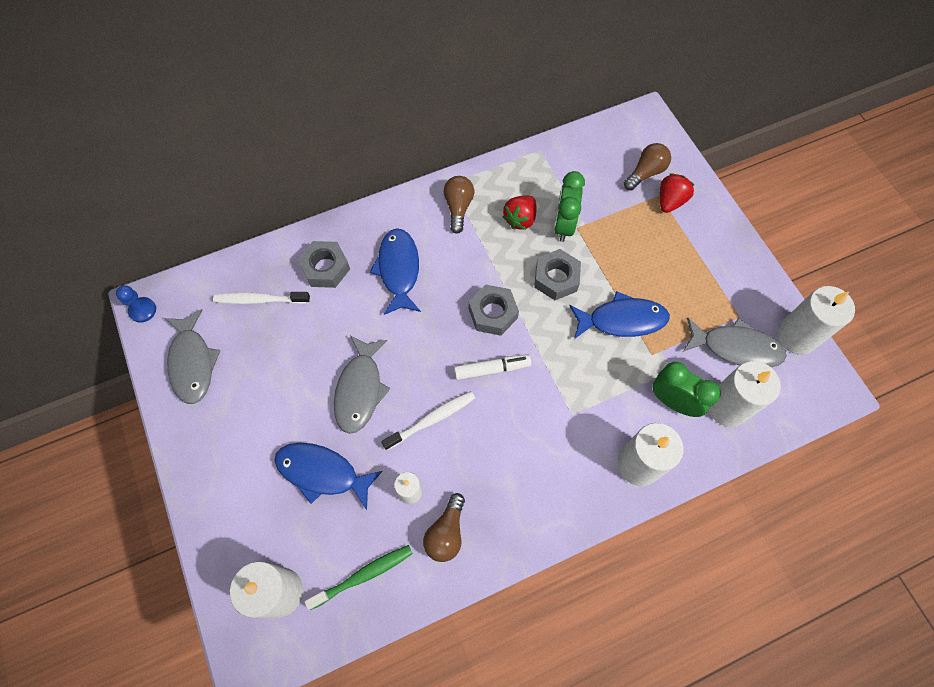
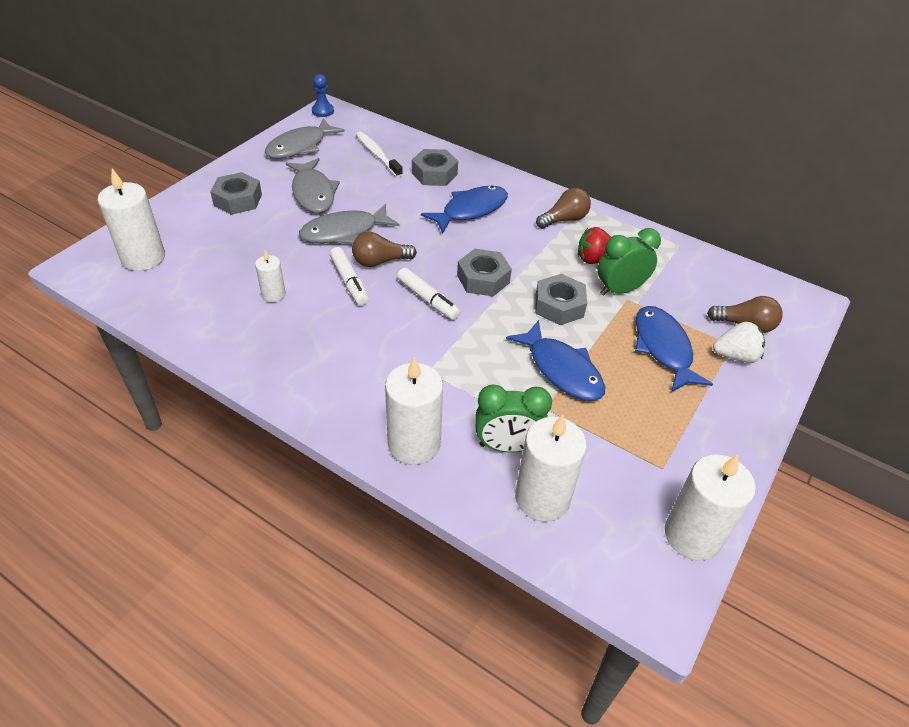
camera: 55 degrees right, 20 degrees down
(244, 463) = (238, 200): none -> grey nut
(322, 473) = (257, 240): blue fish -> blue fish (663, 348)
(363, 575) = (182, 297): green toothbrush -> none
(431, 419) = (349, 281): white toothbrush -> white marker
(446, 533) = (250, 331): brown light bulb -> brown light bulb (380, 261)
(670, 201) = (735, 356): red strawberry -> white strawberry
(673, 401) = (507, 446): green clock -> green clock turned 90 degrees clockwise
(736, 347) = (621, 479): grey fish -> grey fish (313, 193)

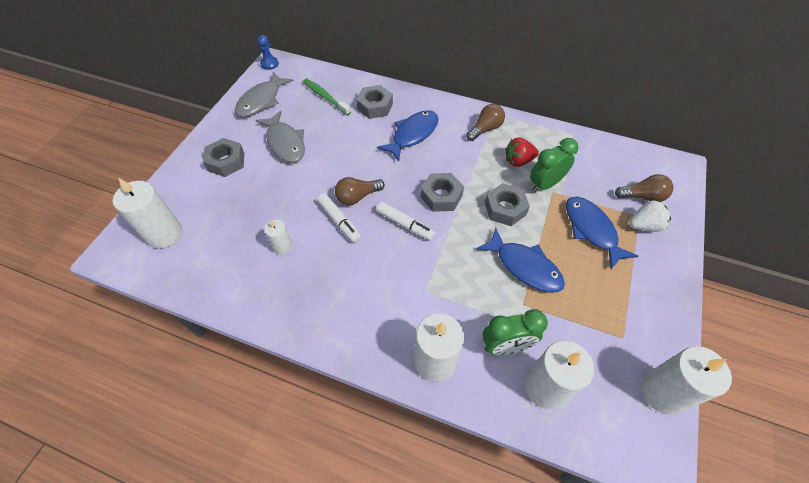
camera: 10 degrees left, 10 degrees up
(344, 232) = (321, 175): grey fish -> none
(377, 155) = (325, 97): white toothbrush -> green toothbrush

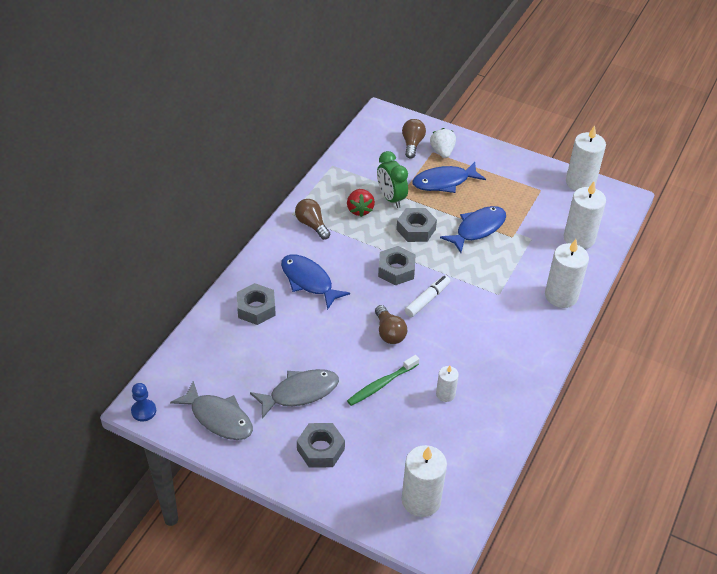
camera: 85 degrees left, 10 degrees down
(325, 97) = (228, 353): green toothbrush -> green toothbrush (381, 384)
(339, 221) = (418, 348): white marker -> none
(506, 346) = (548, 253): green clock -> none

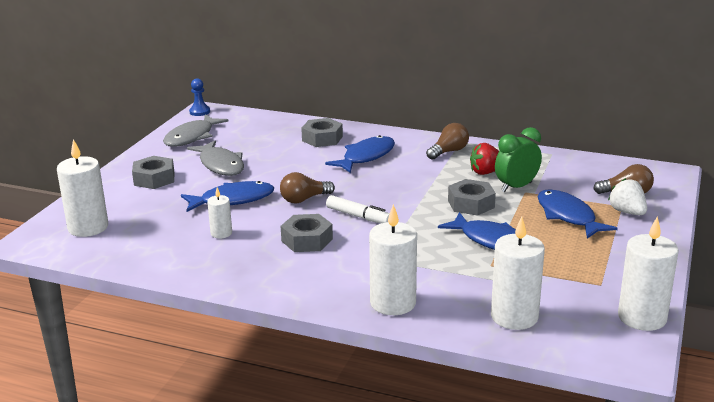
camera: 85 degrees right, 20 degrees down
(381, 384) = (233, 200): green toothbrush -> blue fish
(396, 270) = (399, 197): grey nut -> grey nut (307, 240)
(442, 152) = (627, 212): white strawberry -> white strawberry turned 105 degrees counterclockwise

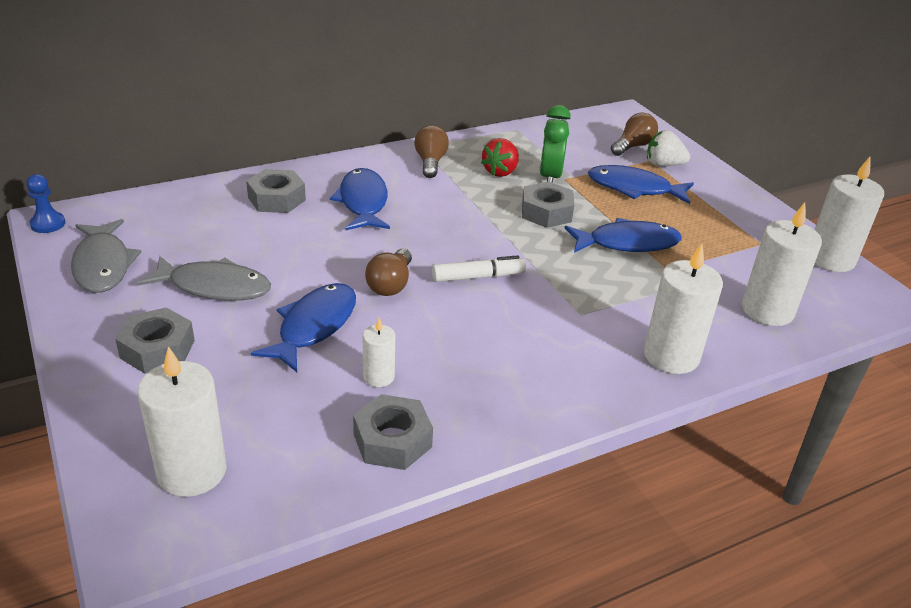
camera: 50 degrees left, 10 degrees up
(307, 240) = (480, 332): grey nut -> grey nut (392, 440)

